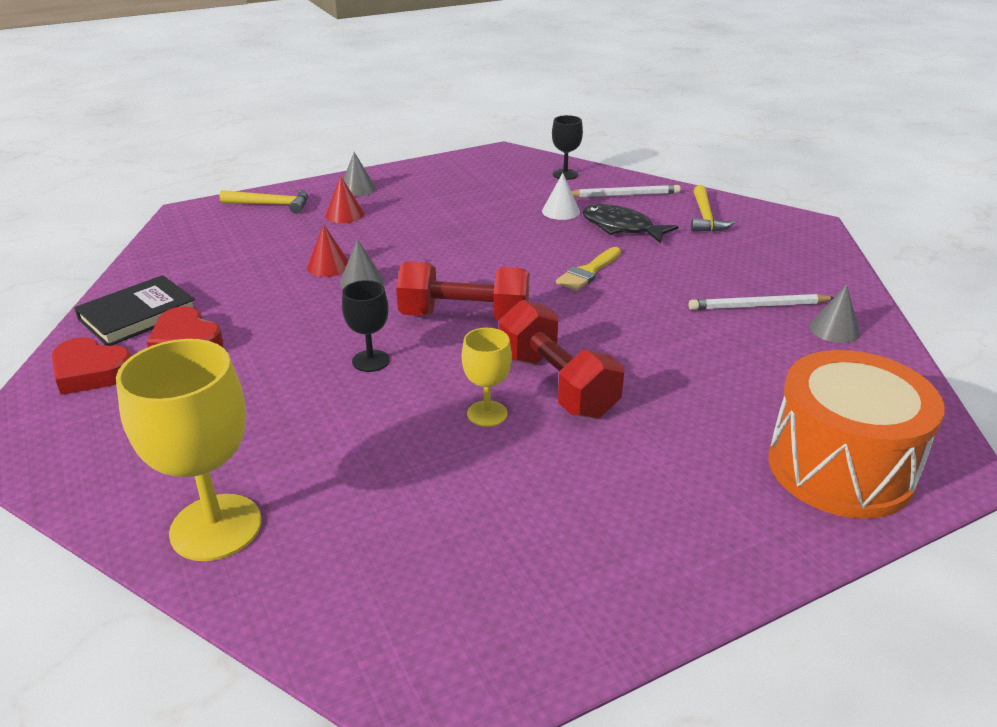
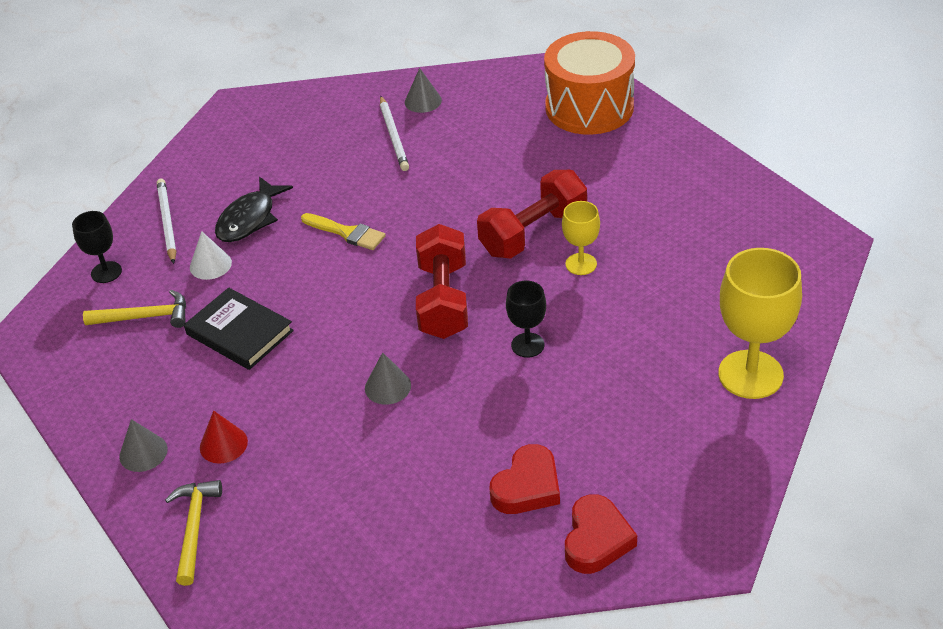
camera: 95 degrees left, 10 degrees up
(138, 315) = (487, 549): black book -> black book (239, 332)
(328, 266) = (357, 422): red cone -> none
(705, 217) = (223, 166): yellow hammer -> yellow hammer (145, 317)

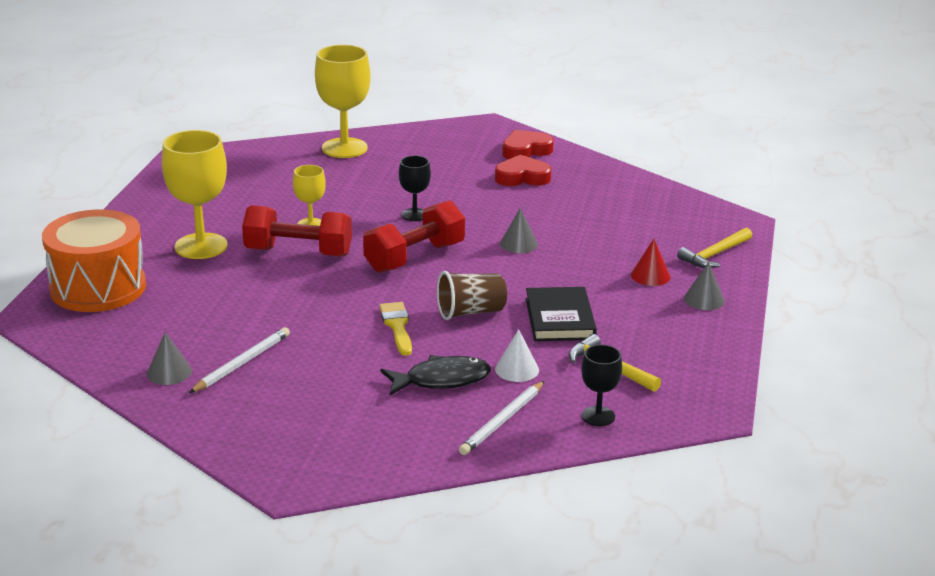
camera: 135 degrees left, 15 degrees down
(315, 285) = (471, 312): none -> brown cup
(607, 182) = (201, 246): none -> yellow goblet

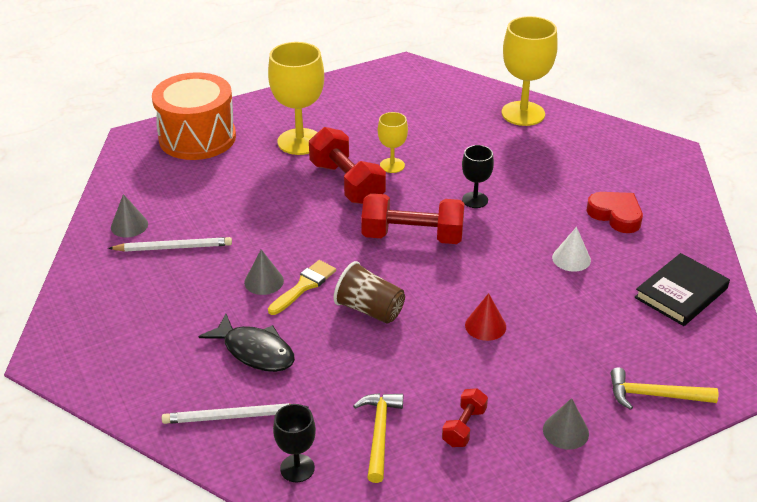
camera: 50 degrees right, 10 degrees up
(517, 369) = (315, 382): white cone -> white cone (571, 258)
(518, 244) = (506, 274): grey cone -> grey cone (264, 281)
(525, 150) = (662, 192): red heart -> none
(560, 319) = (420, 362): black book -> black book (681, 293)
(649, 333) = (464, 427): none -> red dumbbell
(650, 276) = (560, 375): red cone -> red cone (485, 326)

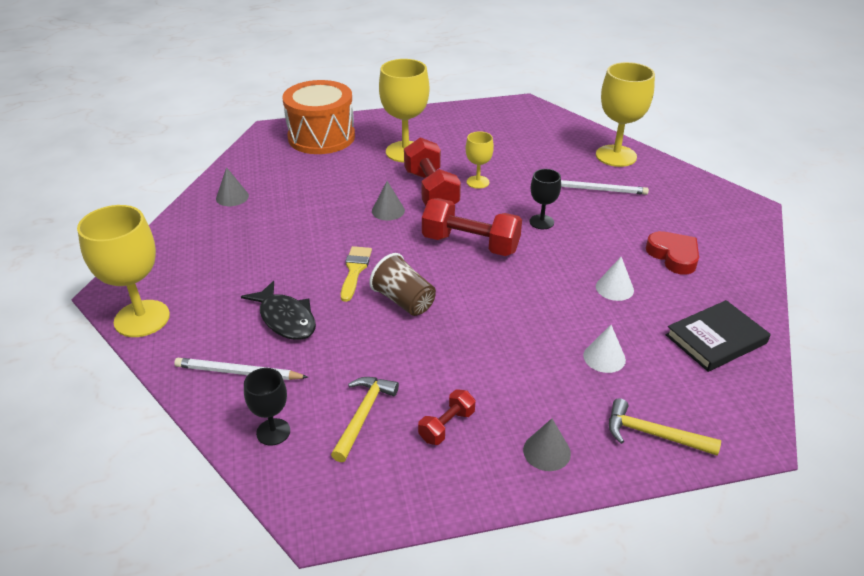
camera: 15 degrees right, 0 degrees up
(98, 380) = (142, 318): none -> yellow goblet
(173, 247) = (259, 220): white pencil -> white pencil (597, 189)
(264, 281) = (321, 260): grey cone -> grey cone (388, 210)
(304, 286) = (355, 270): yellow brush -> yellow brush turned 45 degrees counterclockwise
(485, 326) = (506, 335): red cone -> none
(586, 330) = (604, 357): none -> white cone

